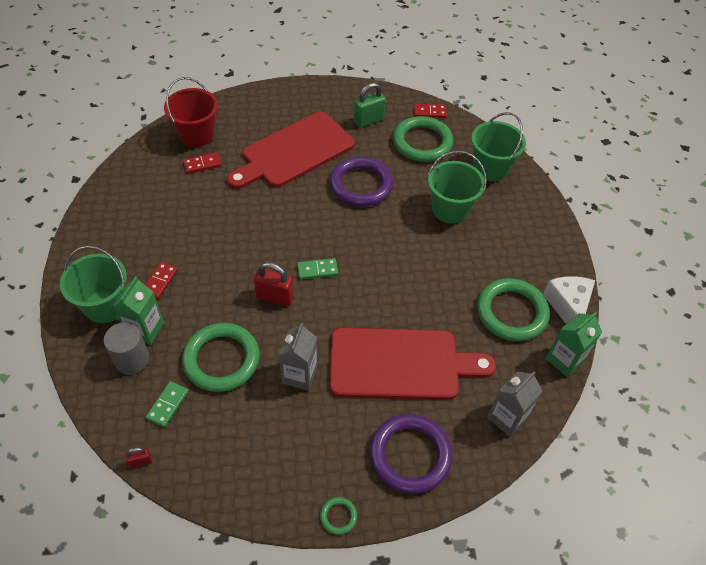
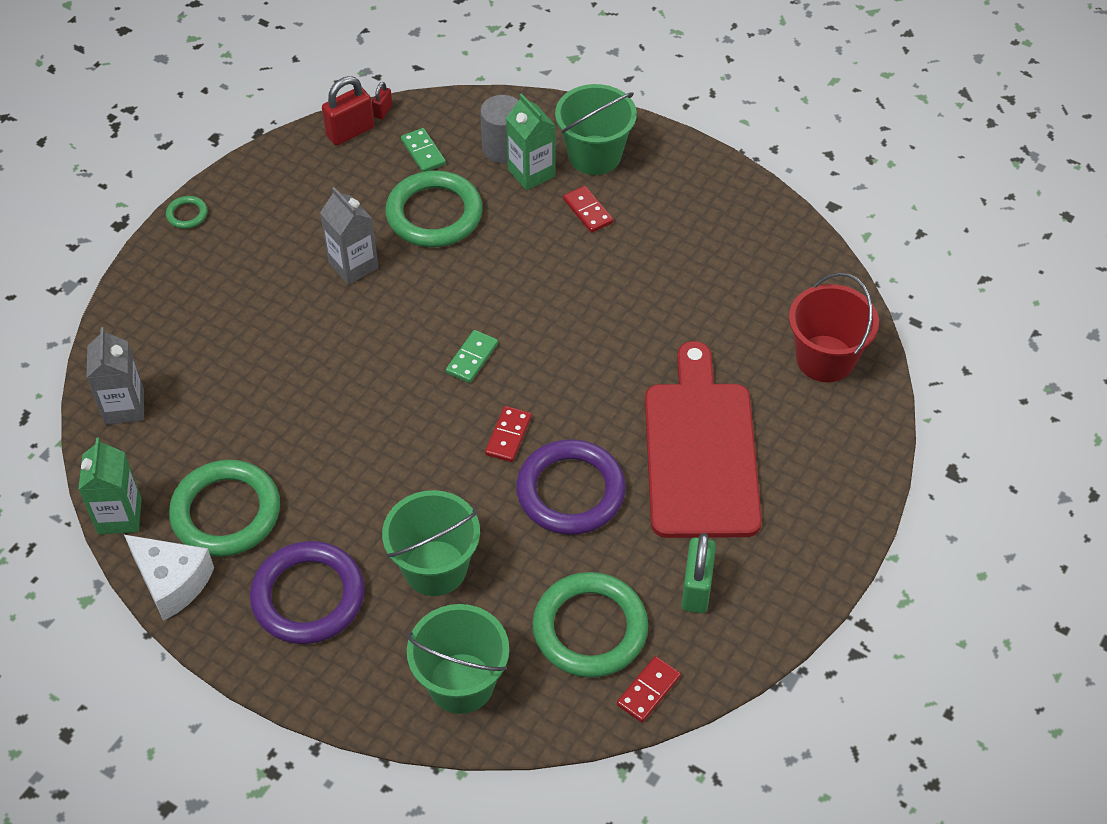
camera: 130 degrees right, 0 degrees up
(202, 164) = (757, 337): red domino -> red domino (508, 436)
(275, 297) = (471, 298): red padlock -> red padlock (350, 132)
(400, 364) = (277, 357): red cutting board -> none
(410, 455) = (179, 300): purple ring -> purple ring (308, 596)

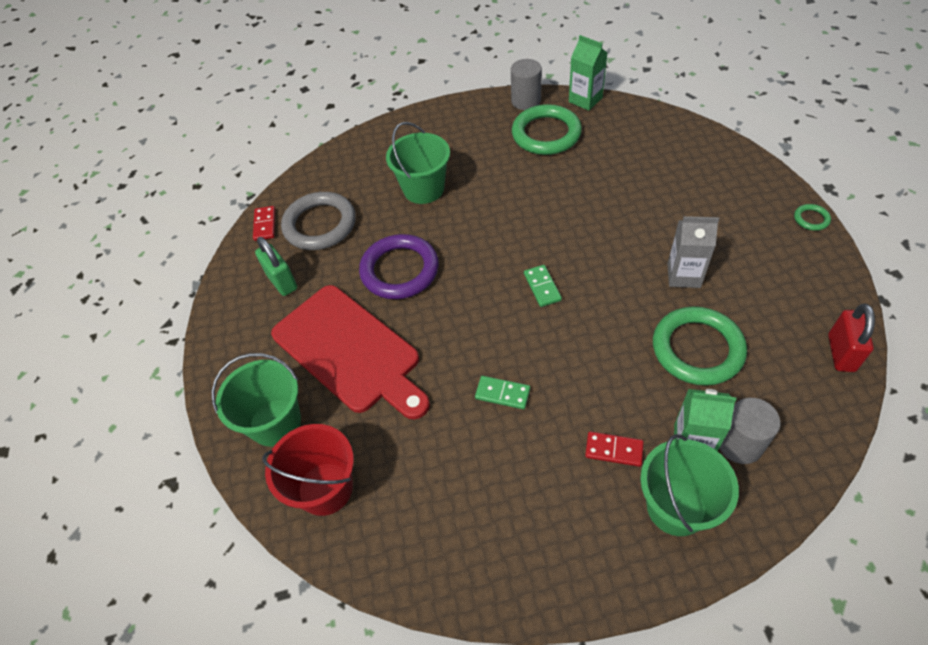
camera: 140 degrees right, 0 degrees up
(124, 407) = (659, 128): grey carton -> none
(172, 582) = (526, 101): white cheese -> grey cylinder
(308, 596) = (464, 139): purple ring -> none
(383, 111) = (855, 390): red padlock -> none
(423, 152) = (777, 385): green domino -> green domino (502, 393)
(461, 683) = (356, 164): green bucket -> green bucket (275, 422)
(508, 436) = (467, 267): red domino -> none
(590, 629) = (320, 225): green ring -> grey ring

